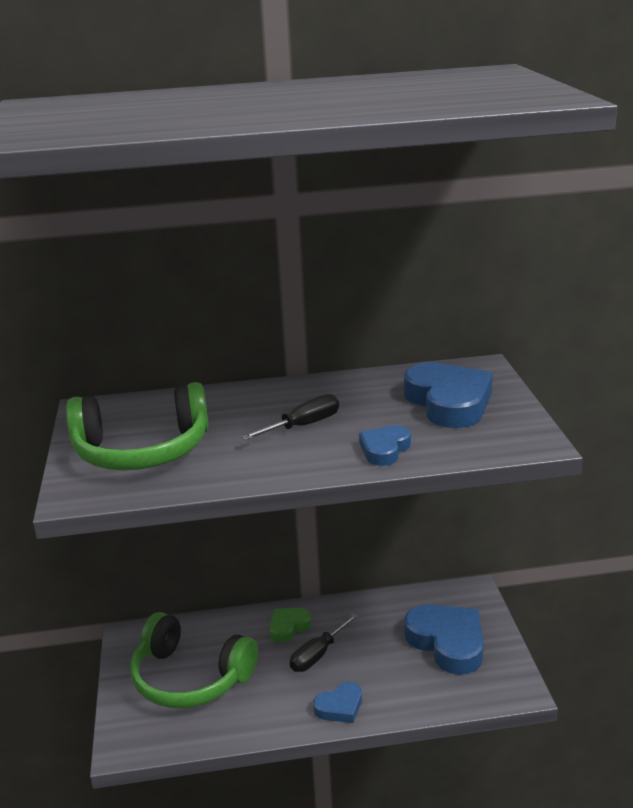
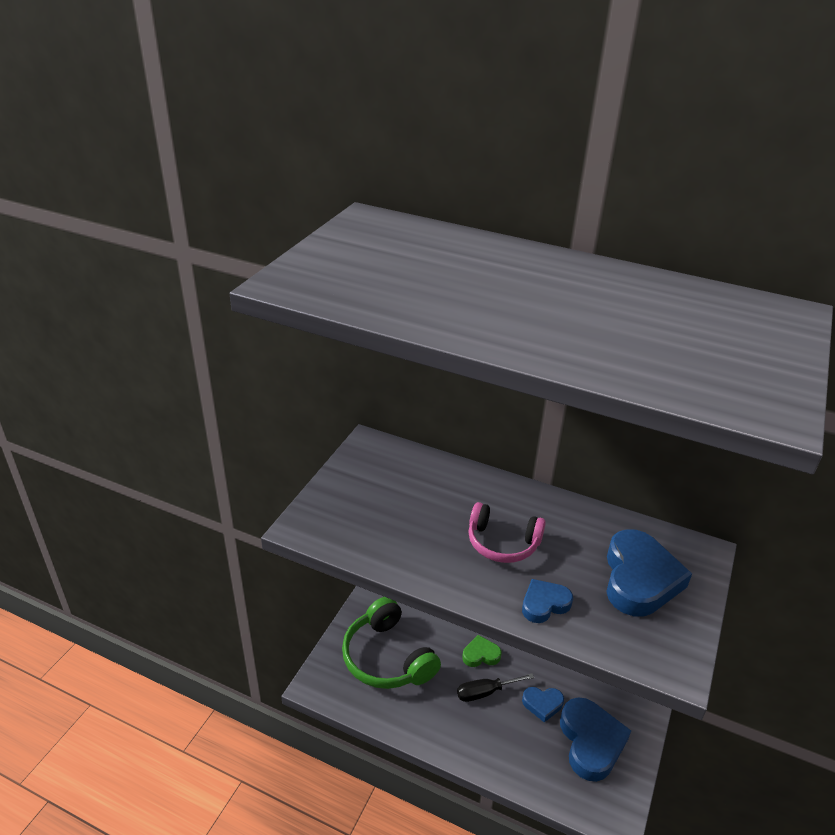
camera: 30 degrees right, 10 degrees up
(142, 450) = (373, 506): green headphones -> none
(303, 426) = (502, 542): black screwdriver -> pink headphones
(340, 707) = (471, 747): blue heart -> blue heart (542, 704)

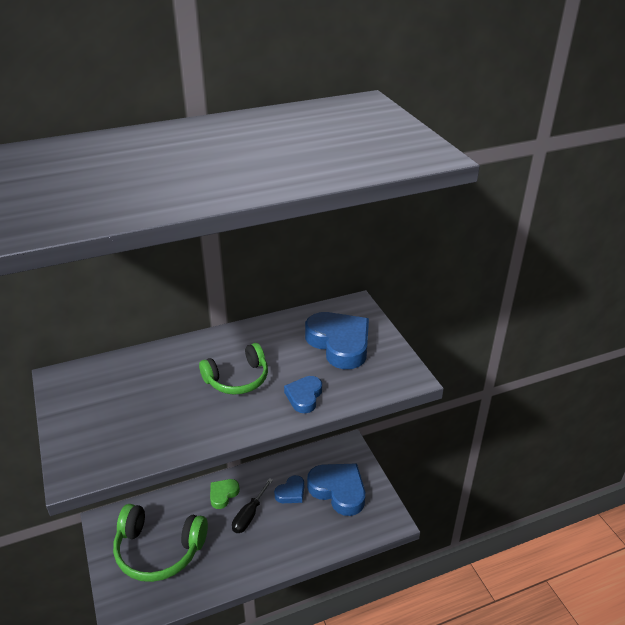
camera: 45 degrees left, 0 degrees up
(502, 542) = (237, 379): pink headphones -> green headphones

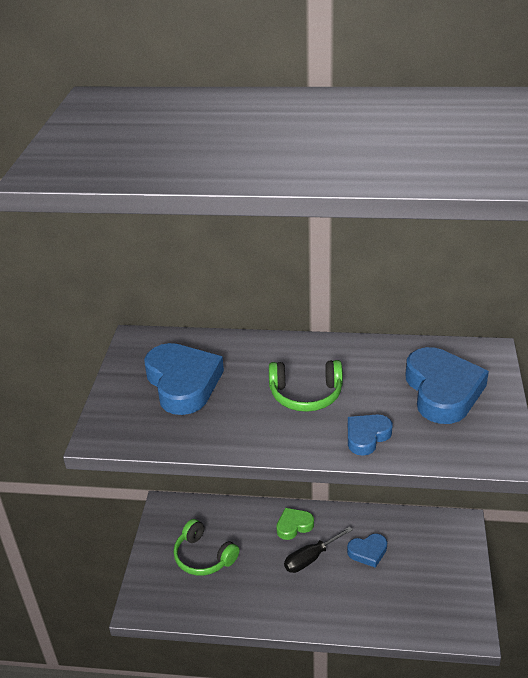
camera: 30 degrees right, 0 degrees up
(159, 550) = (204, 556): green headphones -> green headphones, size x0.63
(338, 490) = (423, 571): blue heart -> blue heart (183, 383)

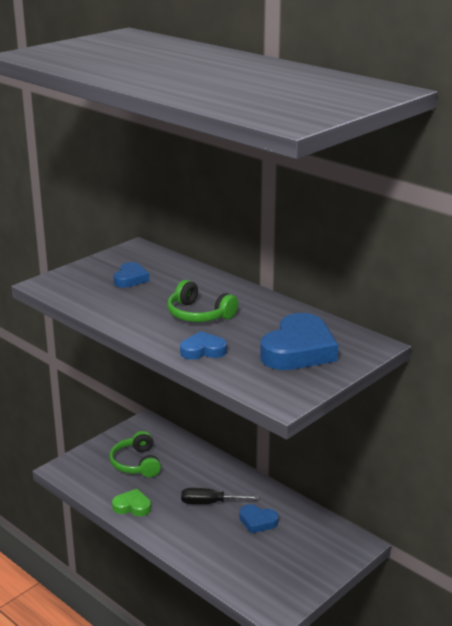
camera: 35 degrees right, 10 degrees down
(183, 383) = (130, 279): blue heart -> blue heart, size x0.53
(294, 526) = (221, 478): green heart -> green heart (132, 506)

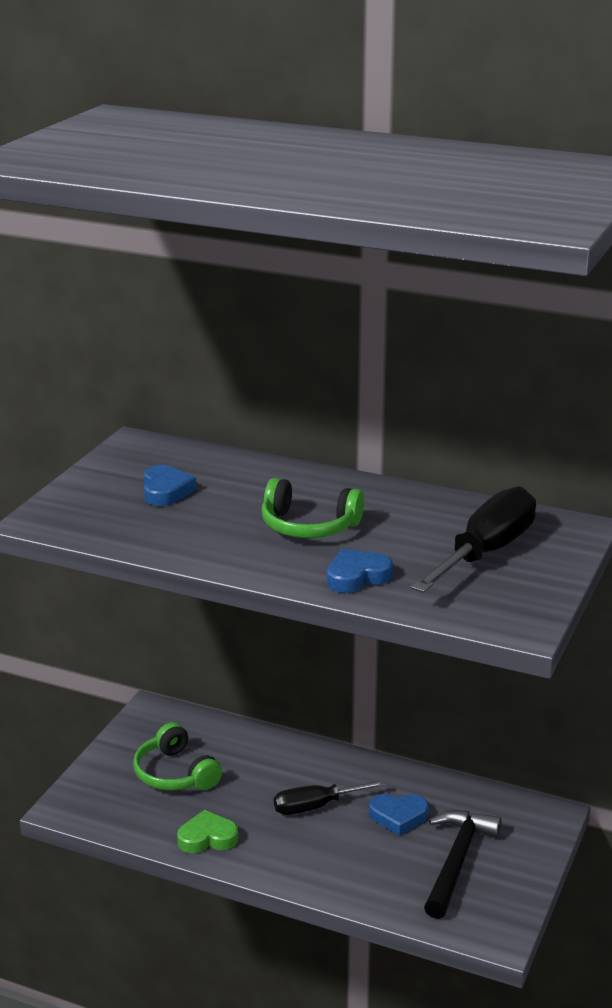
camera: 20 degrees left, 0 degrees up
(278, 559) = (456, 861): none -> black hammer
(298, 350) = (485, 552): blue heart -> black screwdriver

